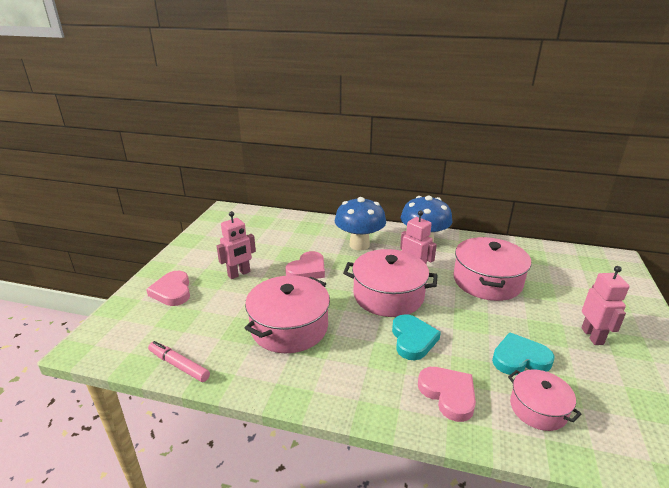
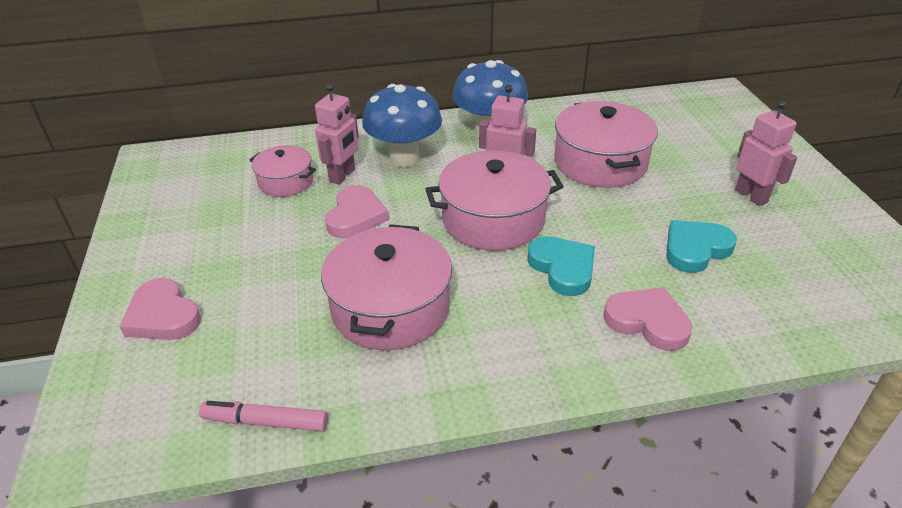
camera: 25 degrees left, 10 degrees up
(239, 274) = (254, 254): pink robot -> pink robot (342, 175)
(538, 408) = (748, 301): pink pot -> pink pot (285, 182)

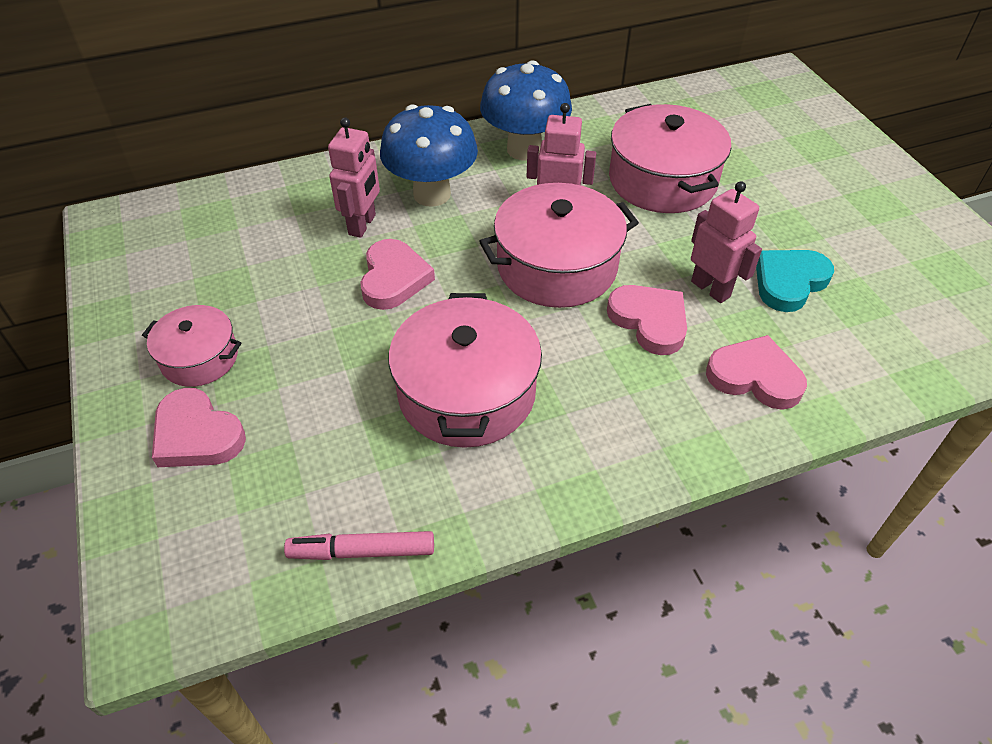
camera: 10 degrees left, 10 degrees up
(285, 182) = (294, 240): pink pot -> pink pot (199, 358)
(563, 268) = (649, 321): turquoise heart -> pink heart
(751, 196) = (837, 209): pink robot -> pink robot (711, 289)

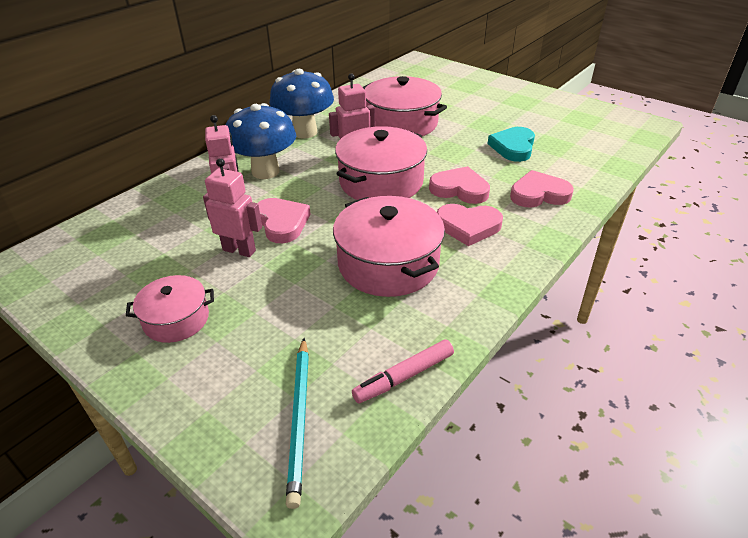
camera: 30 degrees left, 10 degrees down
(197, 435) = (218, 365): pink heart -> pink heart (468, 226)
(223, 541) = (300, 419): none -> turquoise pencil
(711, 289) = (477, 163): pink robot -> pink robot (239, 250)

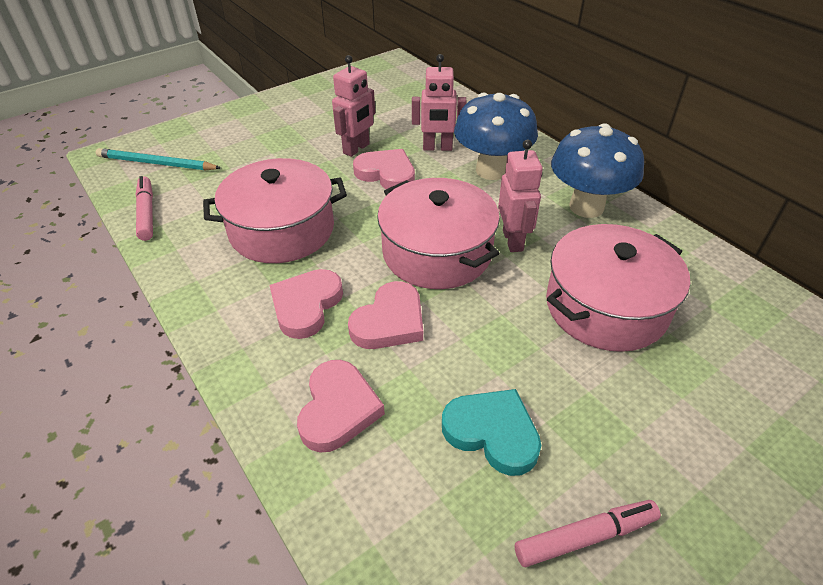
camera: 105 degrees right, 5 degrees up
(176, 319) = (289, 120): pink pot -> none
(282, 223) = (386, 173): pink heart -> pink heart turned 135 degrees counterclockwise
(545, 123) = (585, 537): none -> pink marker

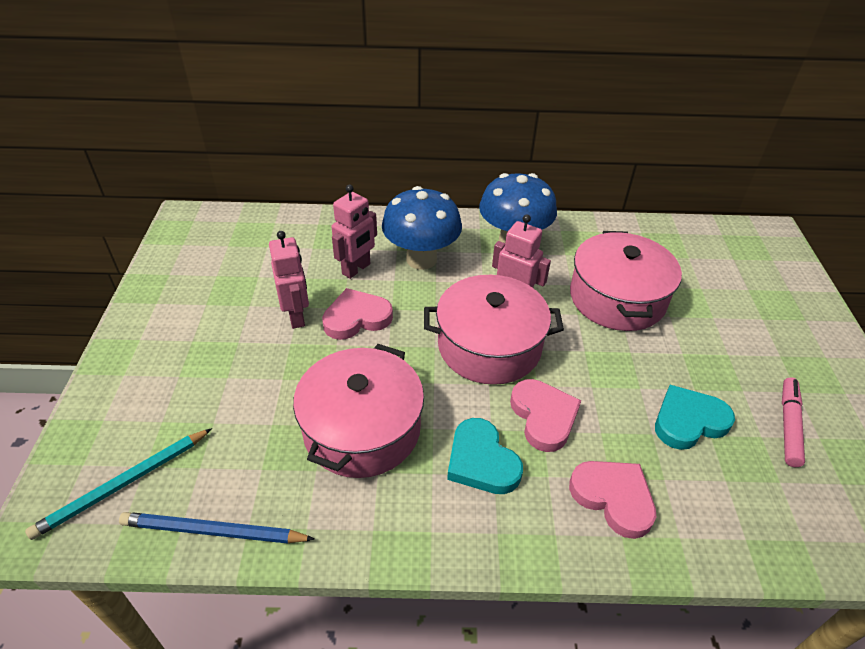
camera: 55 degrees left, 0 degrees up
(147, 213) = (213, 531): pink marker -> blue pencil
(306, 305) = (481, 461): pink heart -> turquoise heart

